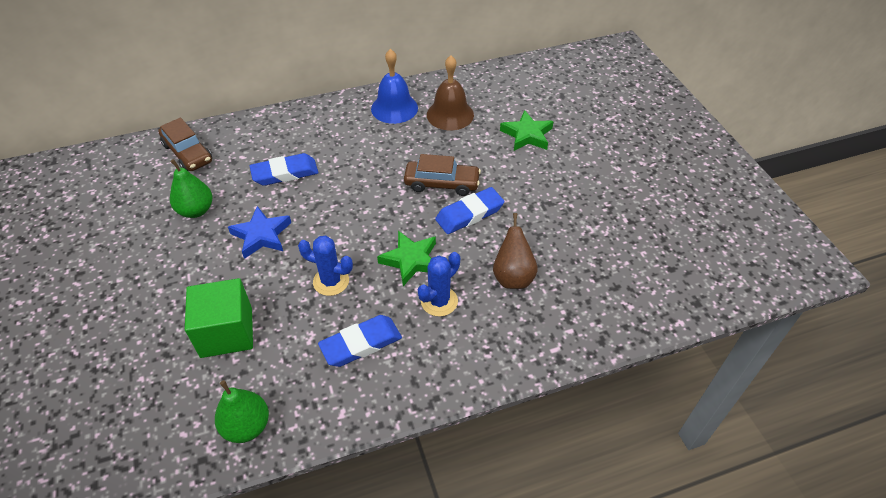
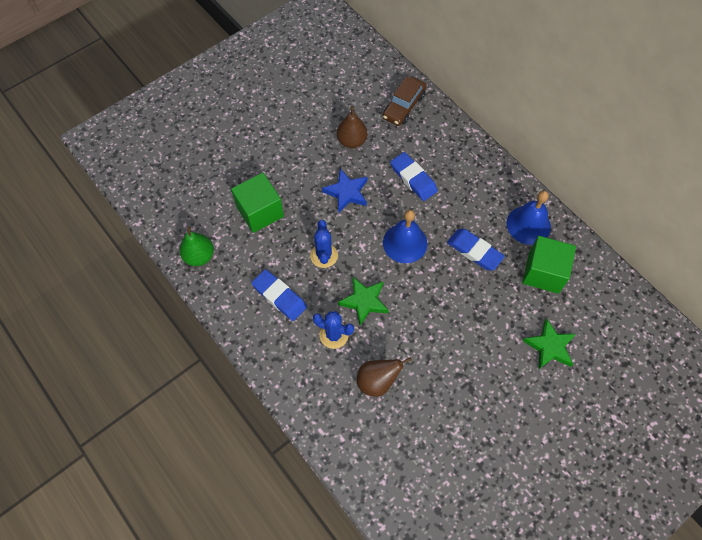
camera: 70 degrees right, 15 degrees up
(196, 210) = (352, 141): green pear -> brown pear
(359, 203) = (405, 243): none -> blue bell
(442, 184) = (454, 295): brown car -> none
(450, 114) = (543, 272): brown bell -> green cube
(469, 214) = (429, 328): blue eraser -> blue eraser (474, 251)

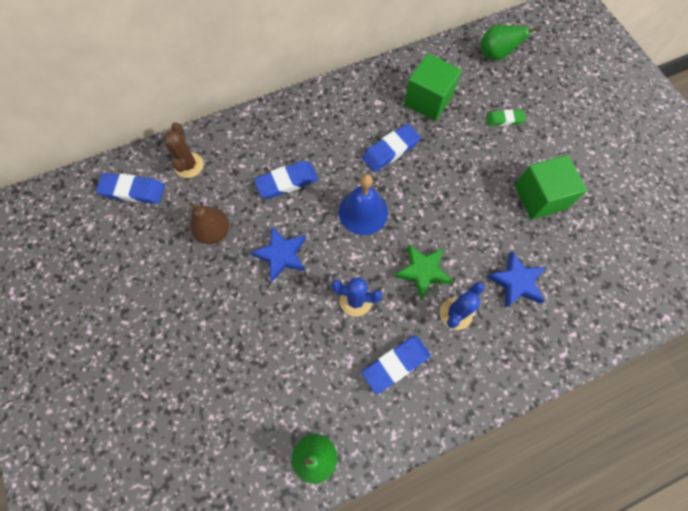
camera: 75 degrees left, 5 degrees up
(260, 212) = (275, 362): green cube -> green cube (540, 197)
(368, 78) = (133, 191): none -> blue eraser
(377, 381) = (516, 282): brown pear -> blue star
(404, 106) = (189, 165): brown car -> brown cactus
(528, 225) = (374, 96): blue bell -> none
(549, 347) = (504, 119): green star -> green eraser
(628, 326) = (495, 55): none -> green pear

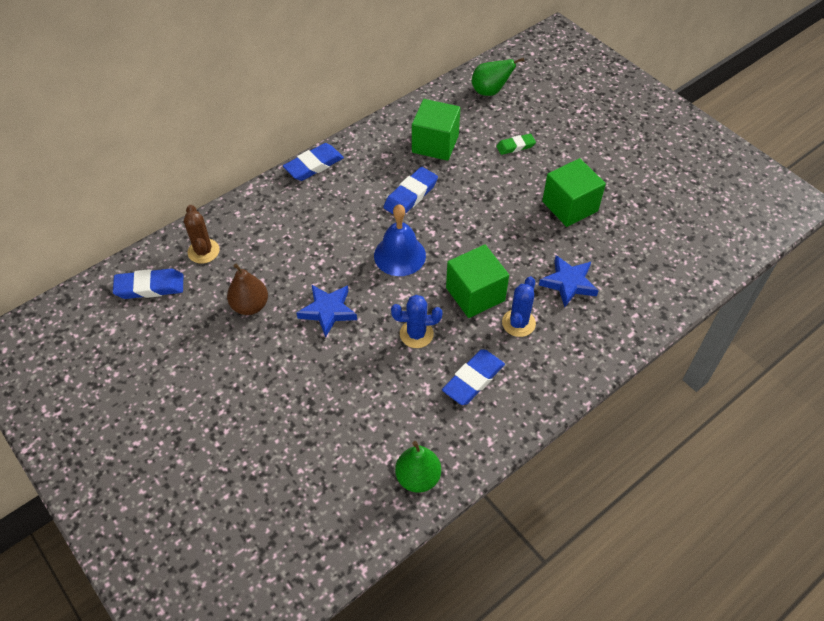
camera: 15 degrees left, 15 degrees down
(287, 182) = (313, 245): blue eraser -> blue eraser (314, 165)
(422, 271) = (475, 294): green star -> green cube

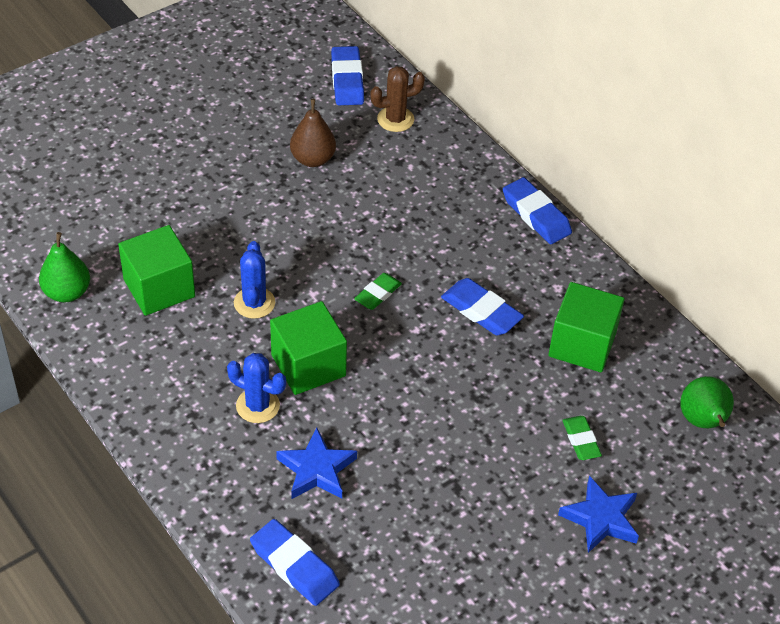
camera: 90 degrees right, 5 degrees down
(328, 311) = (298, 224): blue star -> blue star (601, 518)
(399, 255) = (378, 294): blue bell -> green eraser
(473, 380) = (181, 351): blue eraser -> blue eraser (294, 566)
(570, 206) = (458, 492): green cube -> green cube (159, 288)

